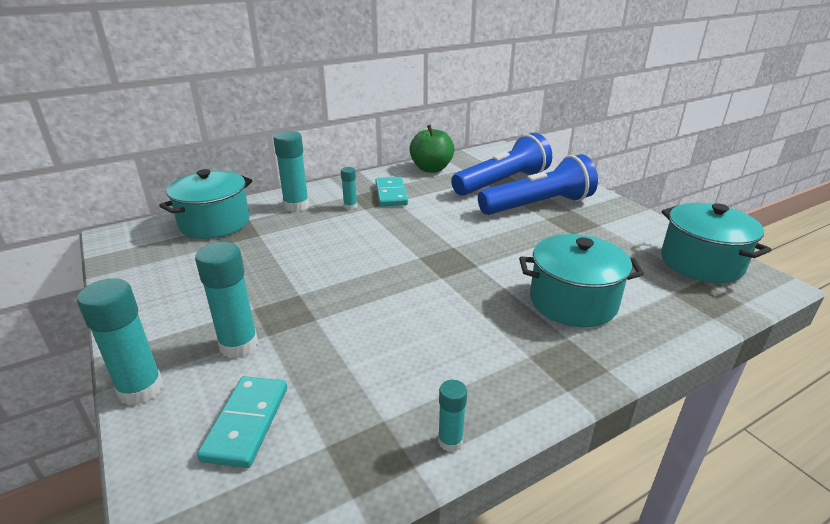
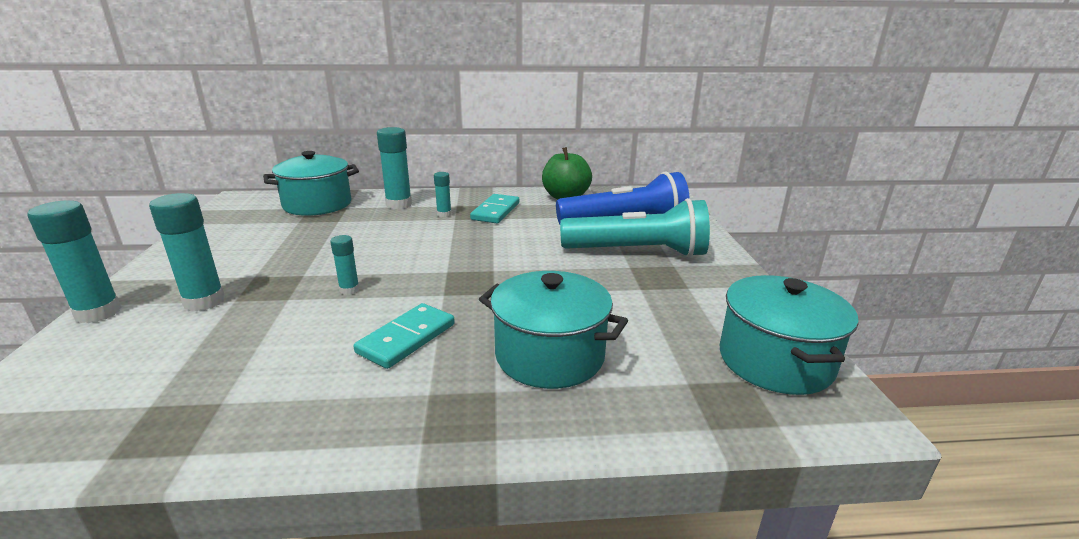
camera: 25 degrees right, 5 degrees down
(246, 423) = (124, 363): turquoise domino -> turquoise domino (406, 338)
(450, 441) = (247, 444): turquoise glue stick -> turquoise glue stick (349, 290)
(538, 205) = (638, 252): blue flashlight -> turquoise flashlight

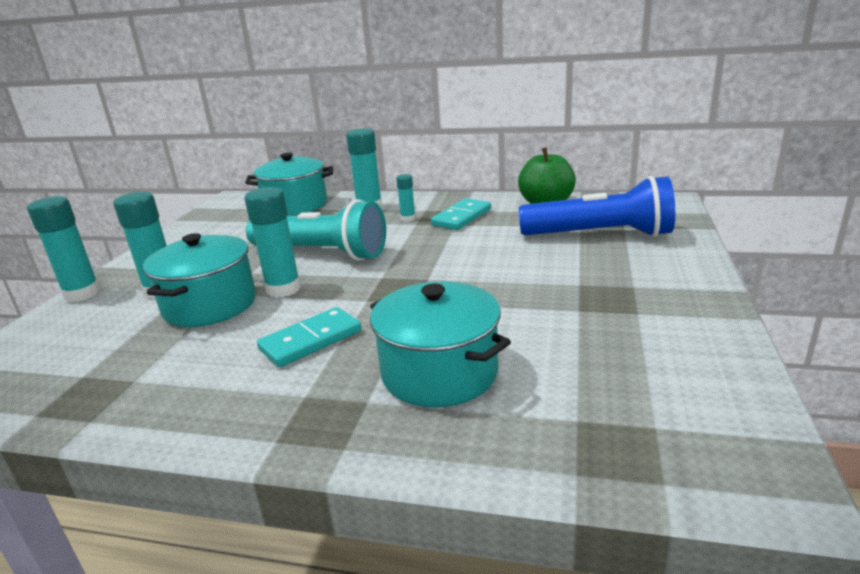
camera: 20 degrees right, 0 degrees up
(349, 290) = (283, 289): turquoise glue stick -> turquoise glue stick, size x1.84
(638, 252) = (597, 269): turquoise flashlight -> turquoise flashlight (321, 253)
(775, 361) = (701, 409): turquoise pot -> turquoise pot (210, 305)

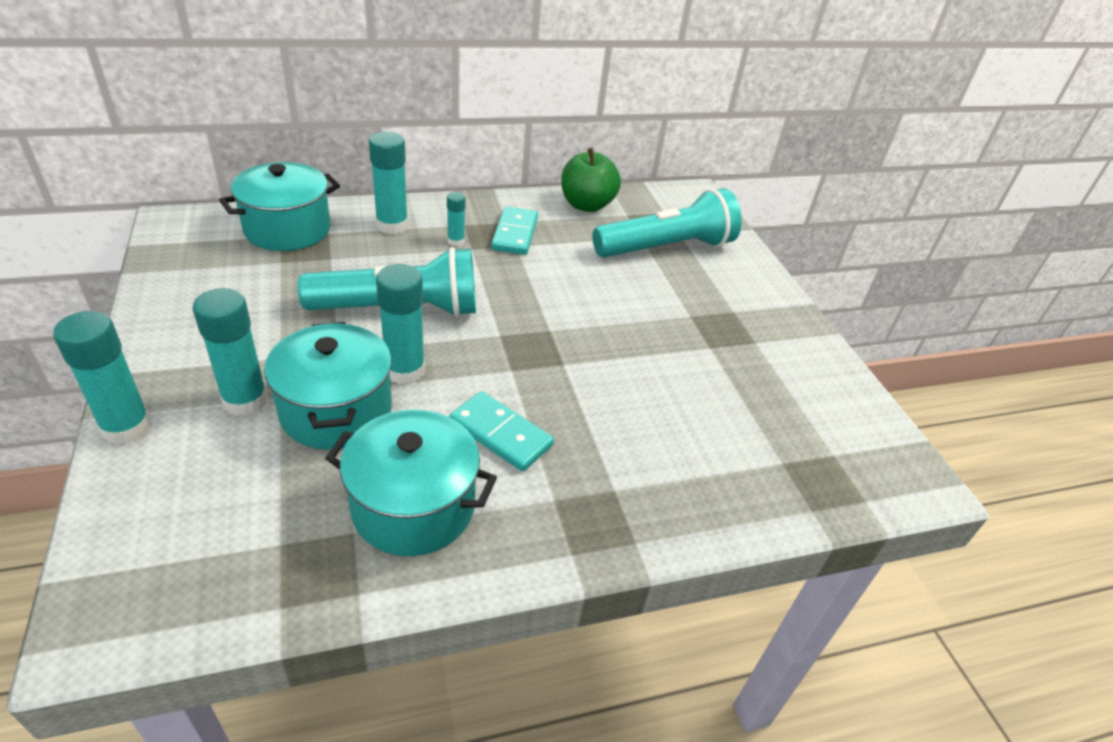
camera: 35 degrees left, 15 degrees up
(310, 340) = (500, 434): turquoise domino -> turquoise domino turned 75 degrees counterclockwise
(439, 372) = (650, 443): turquoise pot -> turquoise pot (413, 507)
(600, 235) = (667, 248): blue flashlight -> turquoise flashlight

